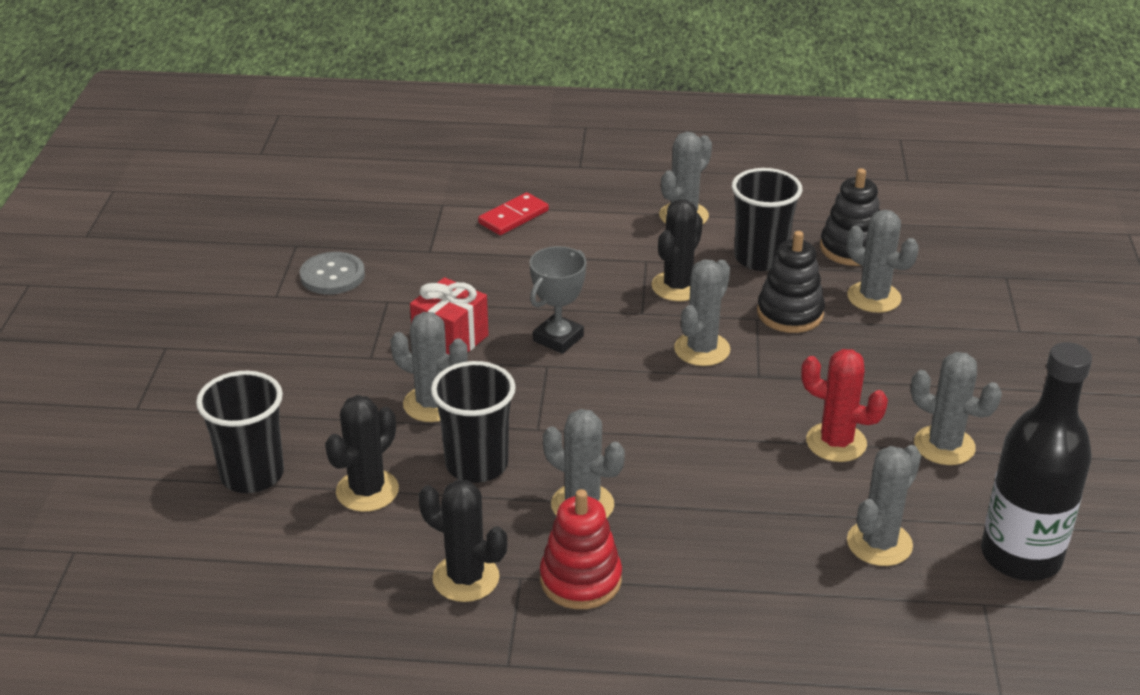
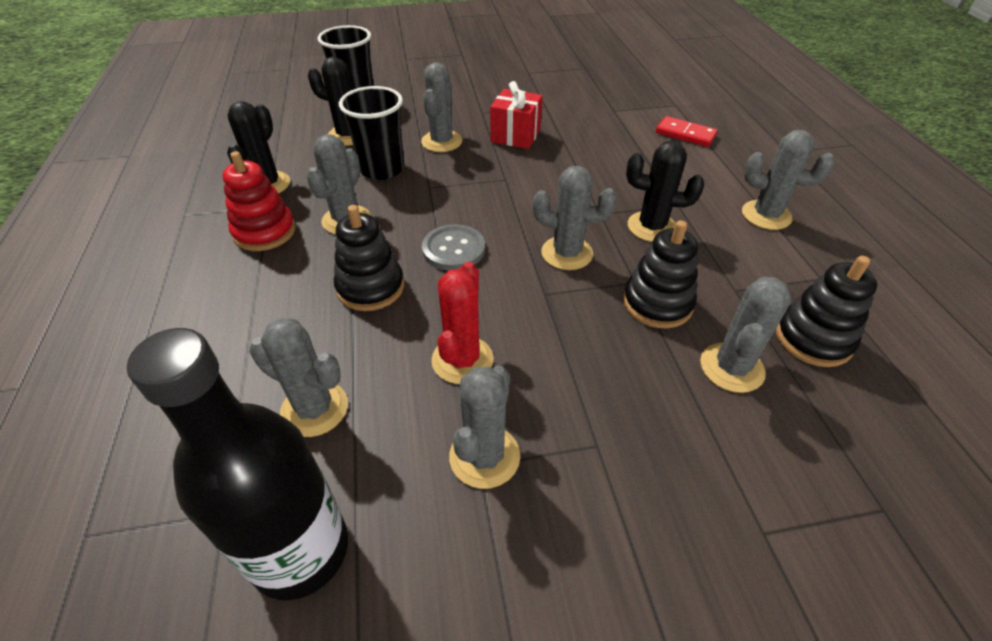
camera: 75 degrees right, 10 degrees up
(332, 275) = (561, 84): grey button -> grey button (453, 249)
(558, 338) = (541, 178): grey trophy -> none
(716, 494) = (370, 287): none -> black stacking toy
(760, 258) = (737, 272): black cup -> none

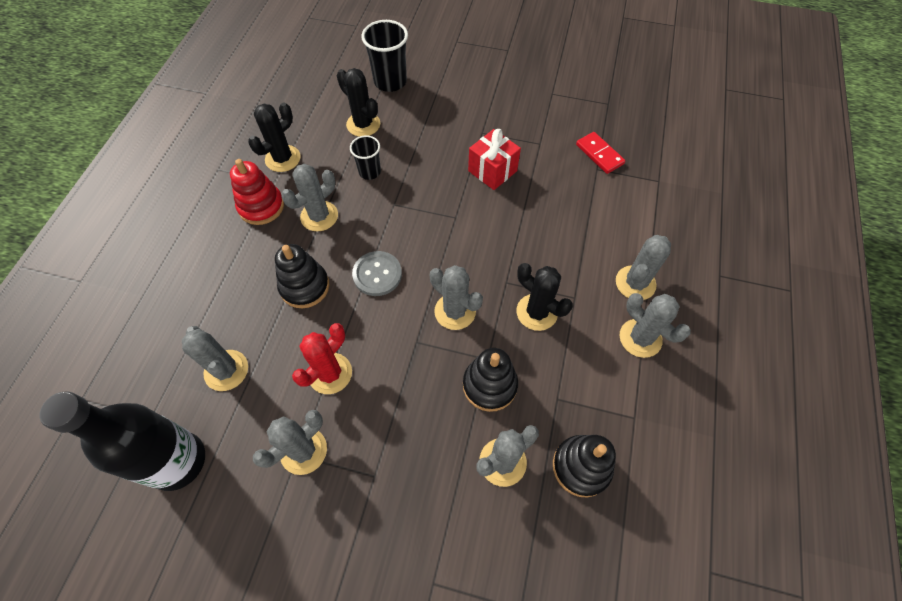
camera: 25 degrees right, 15 degrees up
(382, 169) = (369, 172): black cup -> black cup, size x0.61
(441, 141) = (430, 157): grey cactus -> grey cactus (635, 283)
(685, 134) = (640, 221): red domino -> red domino (599, 154)

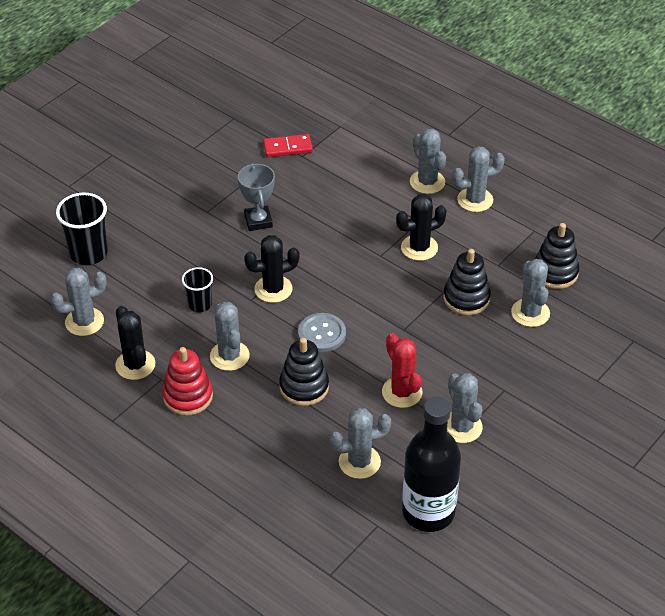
camera: 65 degrees left, 15 degrees down
(363, 124) = (133, 291): black cactus -> black cactus (273, 289)
(455, 311) = (389, 296): grey cactus -> grey cactus (84, 322)
(492, 171) = (258, 221): red gift -> grey trophy

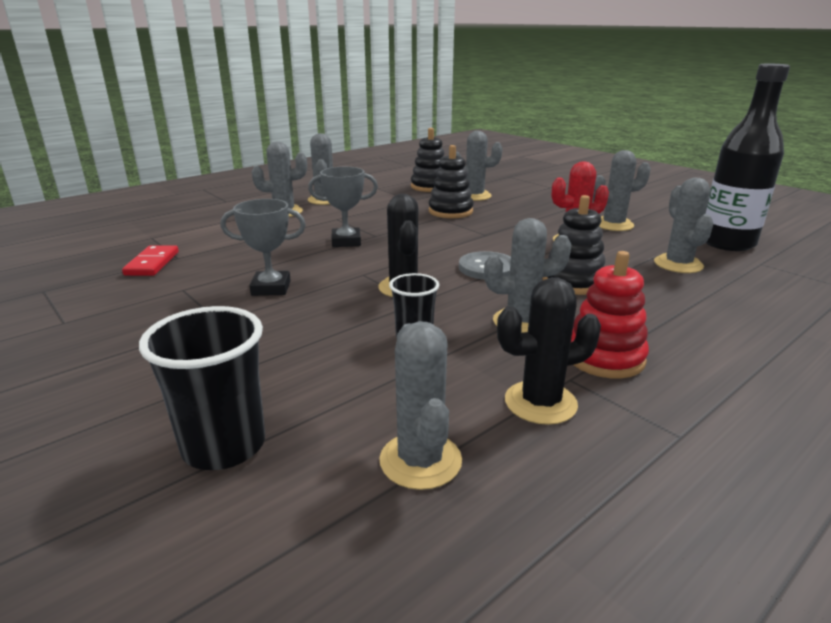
camera: 80 degrees left, 20 degrees down
(360, 240) = (346, 241): none -> grey trophy
(419, 248) = (374, 221): black cactus -> none

